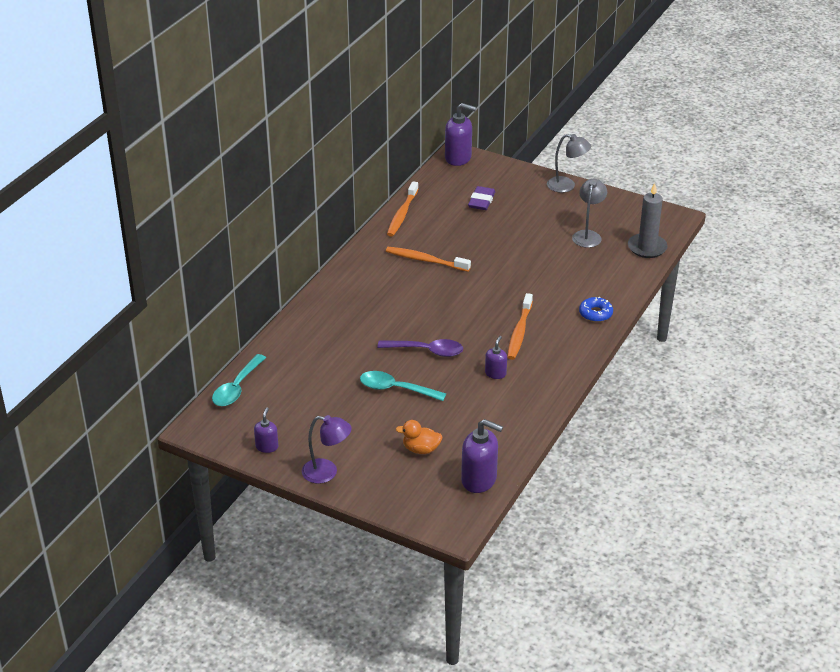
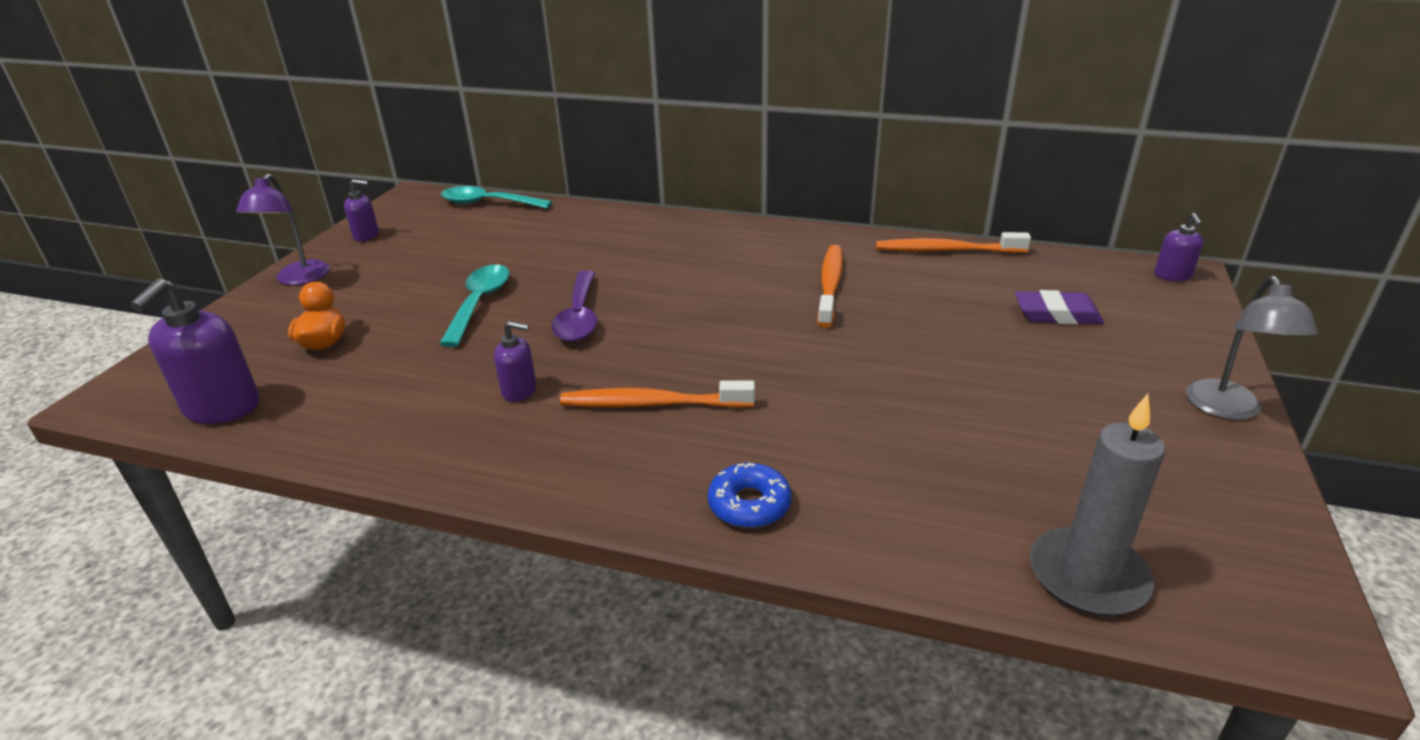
camera: 80 degrees right, 5 degrees down
(458, 158) = (1172, 276): purple soap dispenser -> purple soap dispenser, size x0.55
(588, 235) = (1057, 461): grey lamp -> none

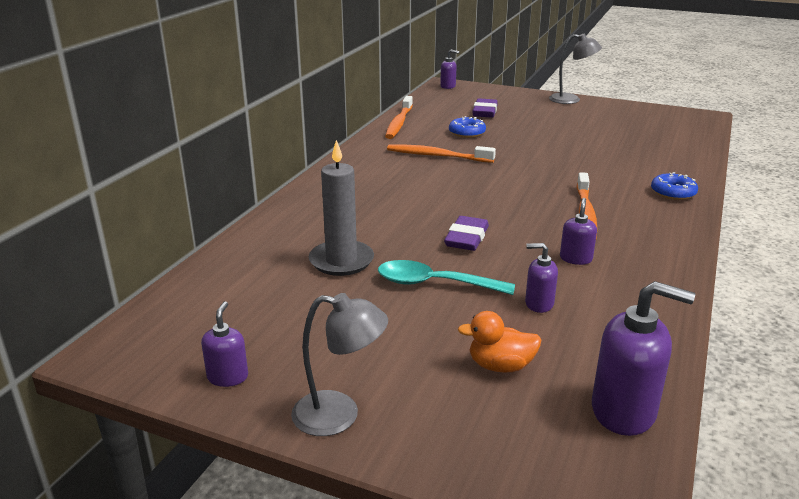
camera: 85 degrees left, 5 degrees down
(298, 279) = (339, 415): purple lamp -> grey lamp
(423, 363) = (539, 304): none -> purple soap dispenser
(488, 203) = (184, 294): turquoise spoon -> none
(579, 316) = (466, 238): purple spoon -> purple eraser
(939, 302) = (467, 133): none -> blue donut
(1087, 576) = (691, 138): grey candle -> grey candle (341, 261)

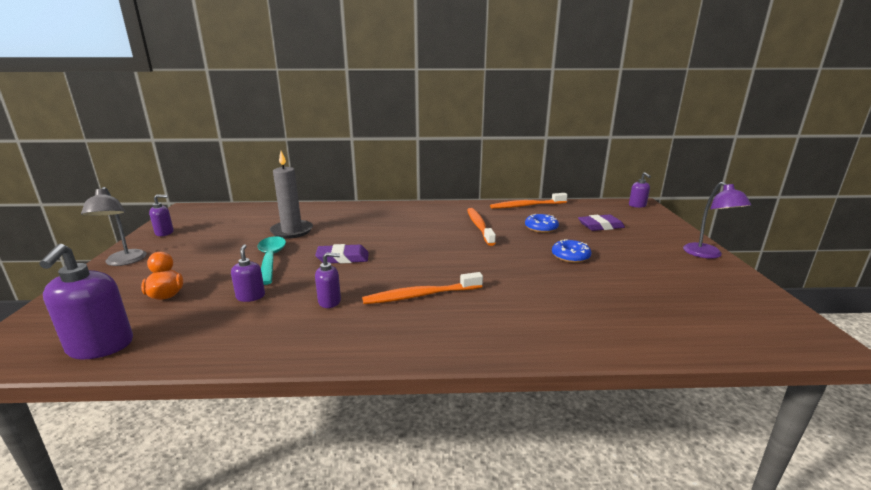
camera: 65 degrees right, 5 degrees down
(571, 100) = (707, 254): grey lamp -> purple lamp
(673, 193) = (516, 336): blue donut -> blue donut (570, 256)

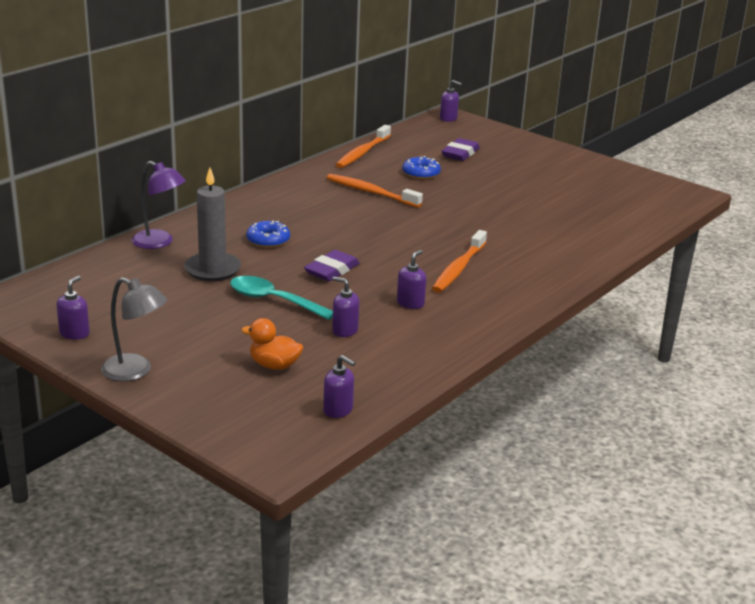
camera: 50 degrees left, 5 degrees up
(100, 346) = (338, 410): purple soap dispenser -> purple soap dispenser, size x0.55
(570, 256) = (490, 192): blue donut -> blue donut (268, 240)
(707, 254) = (566, 153): purple lamp -> purple lamp (159, 242)

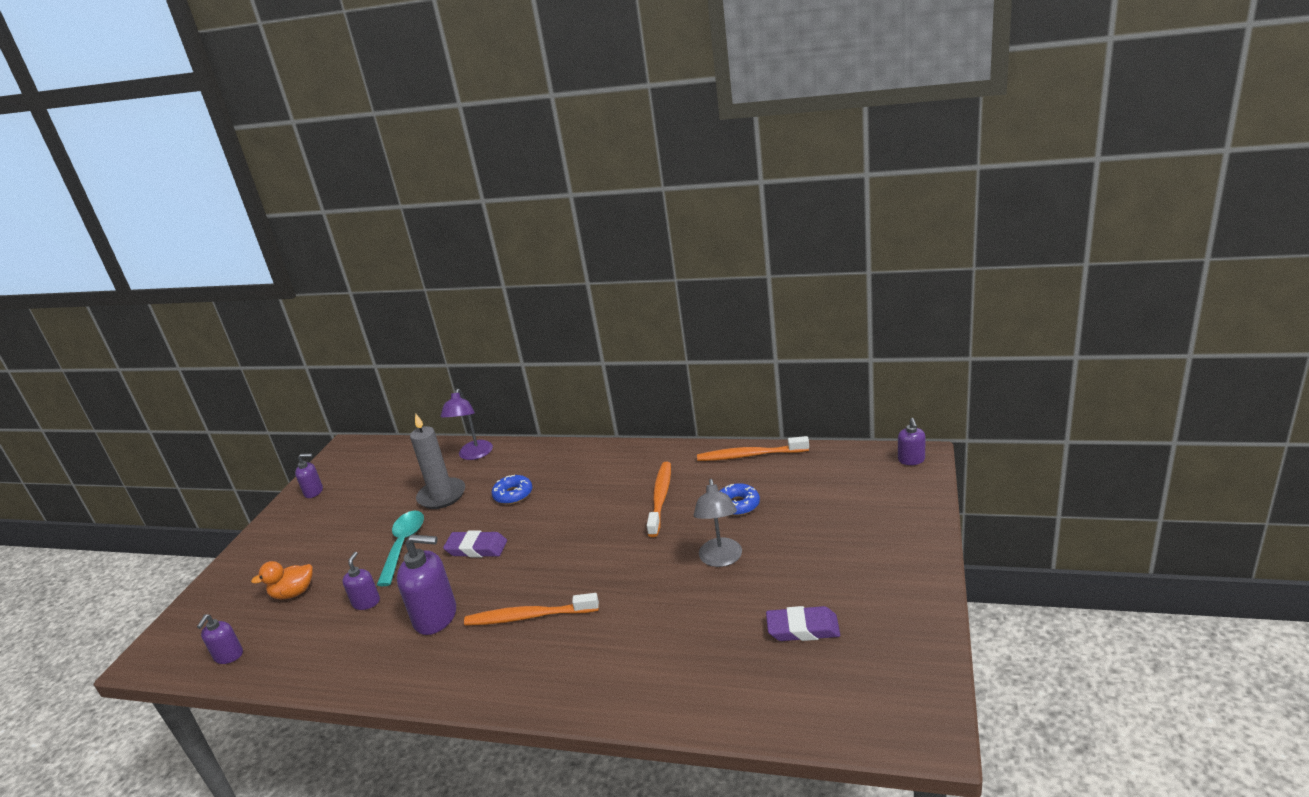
camera: 70 degrees right, 0 degrees up
(135, 371) = (267, 539): grey lamp -> grey lamp (721, 559)
(274, 365) = (293, 593): orange duck -> orange duck turned 105 degrees counterclockwise
(410, 303) = (436, 617): purple soap dispenser -> purple soap dispenser, size x1.80
(460, 153) = (821, 505): purple eraser -> purple eraser (803, 628)

